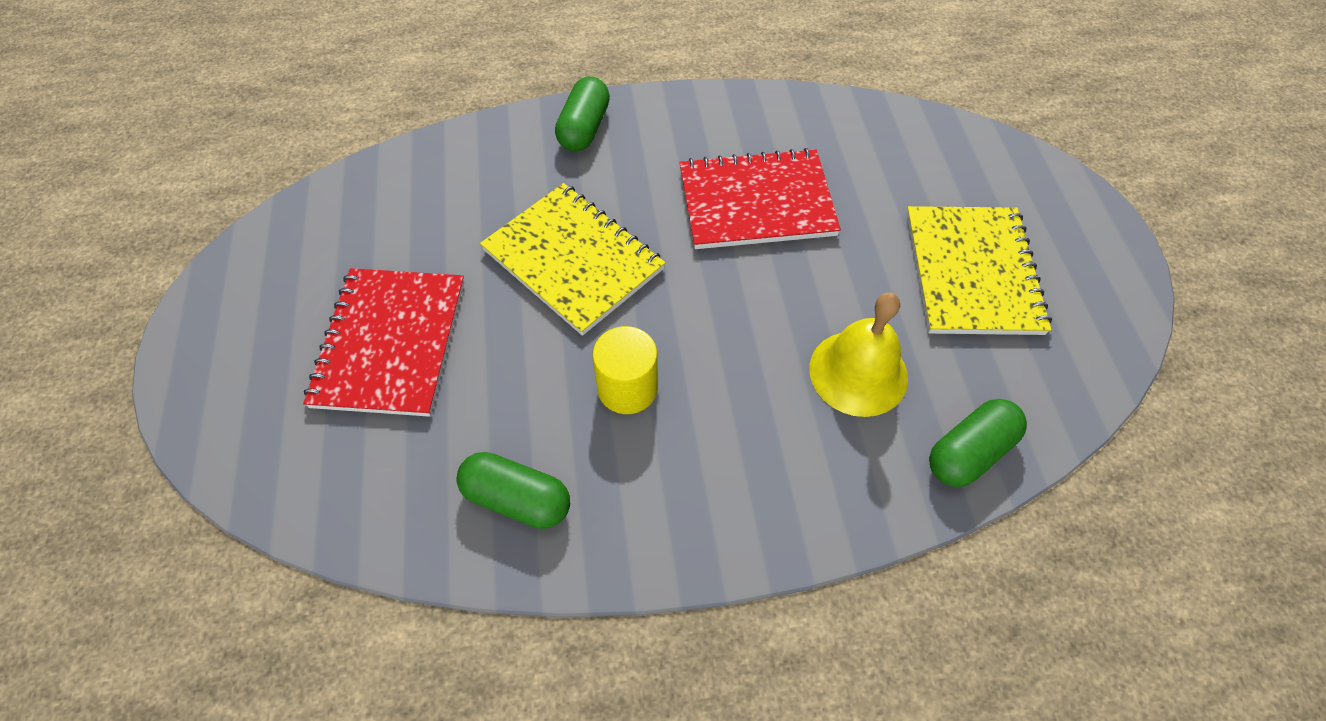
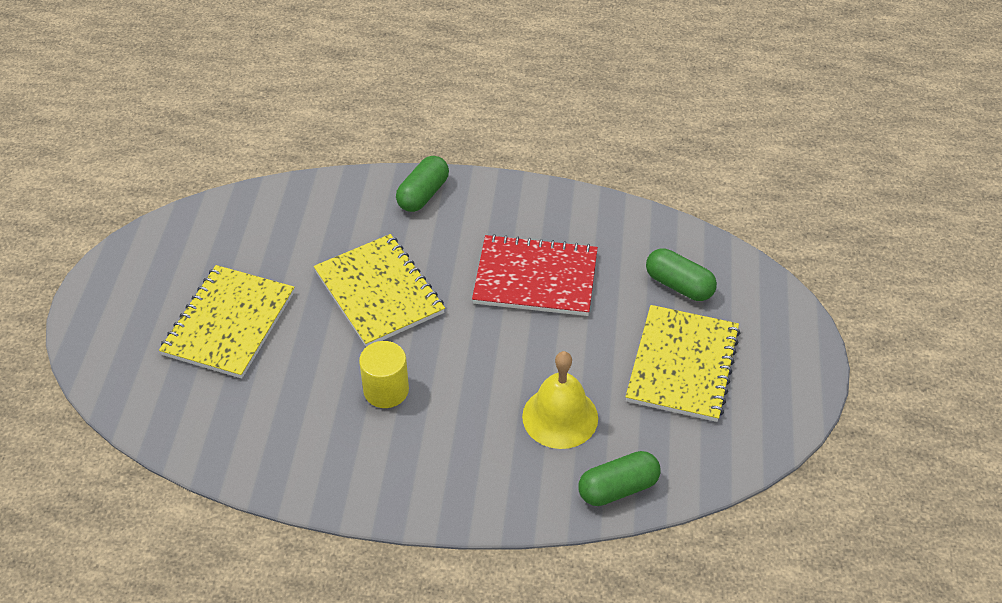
camera: 15 degrees right, 10 degrees down
(390, 343) = (229, 323): red notebook -> yellow notebook
(517, 499) = (283, 445): green capsule -> green capsule (679, 285)

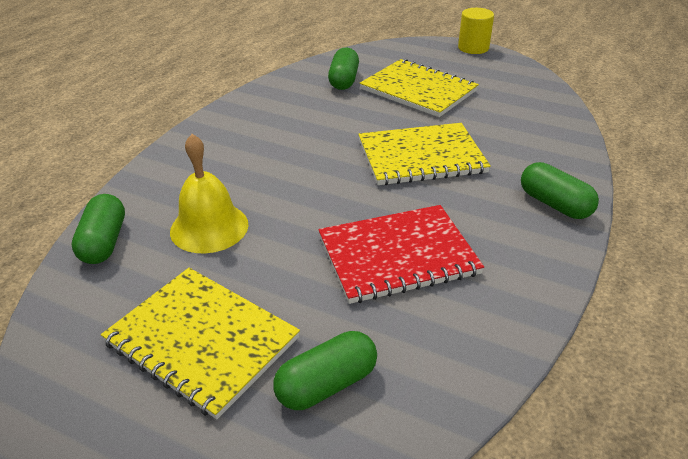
camera: 110 degrees right, 10 degrees down
(220, 403) = (343, 80): none -> green capsule
(386, 390) = (308, 143): yellow cylinder -> yellow cylinder (473, 48)
(535, 278) = (397, 255): red notebook -> red notebook turned 45 degrees clockwise

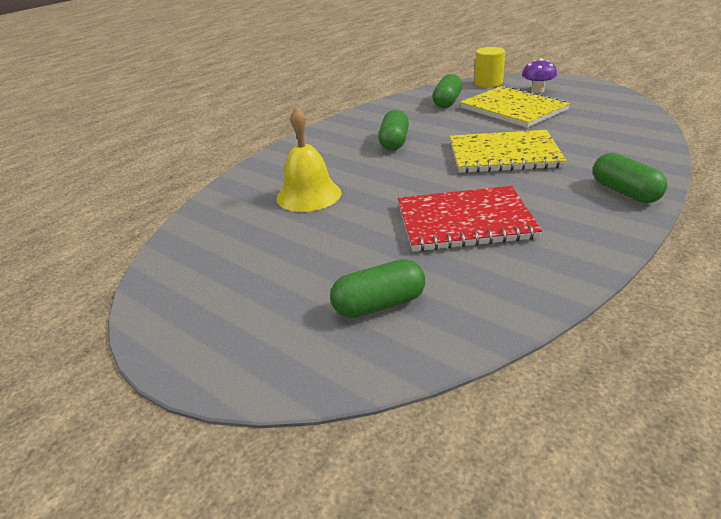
camera: 15 degrees right, 5 degrees down
(104, 242) = (224, 201): green capsule -> green capsule (394, 142)
(202, 340) = (283, 268): yellow notebook -> none
(439, 63) = (537, 91): none -> purple mushroom
(473, 48) = (572, 80): yellow cylinder -> yellow cylinder (488, 83)

